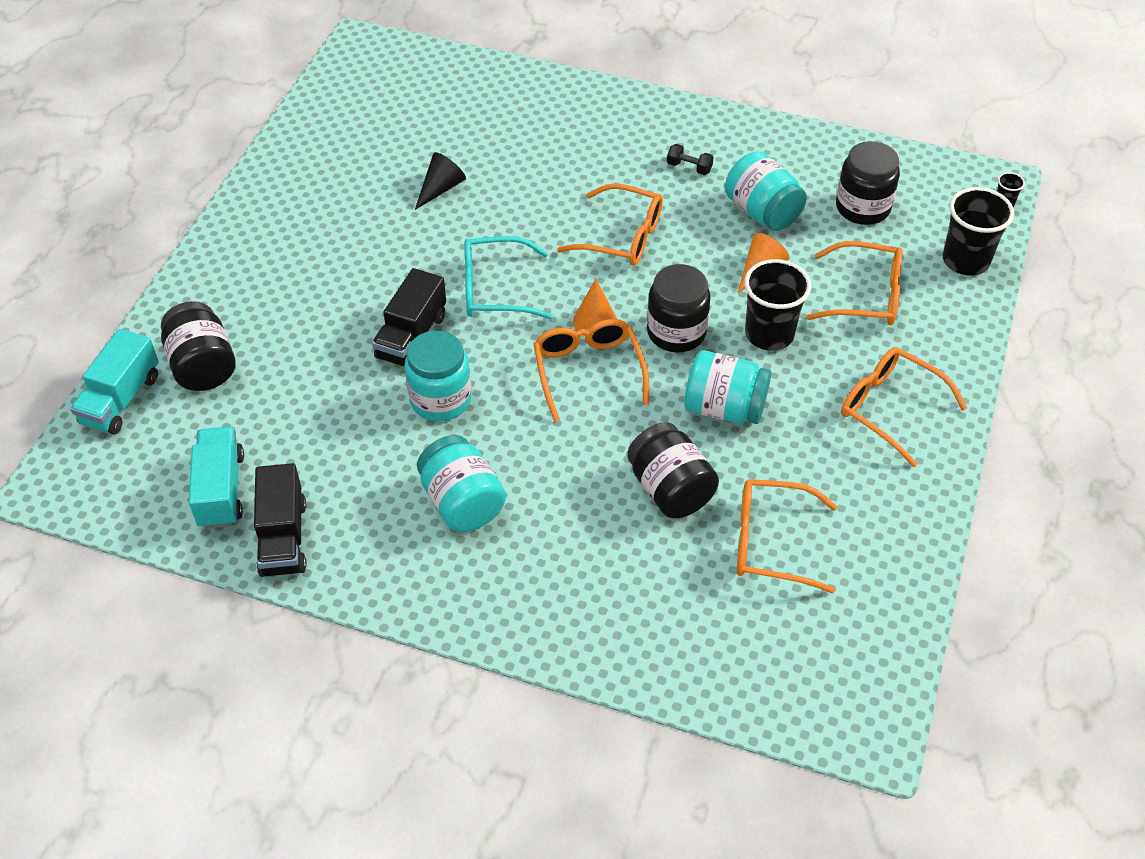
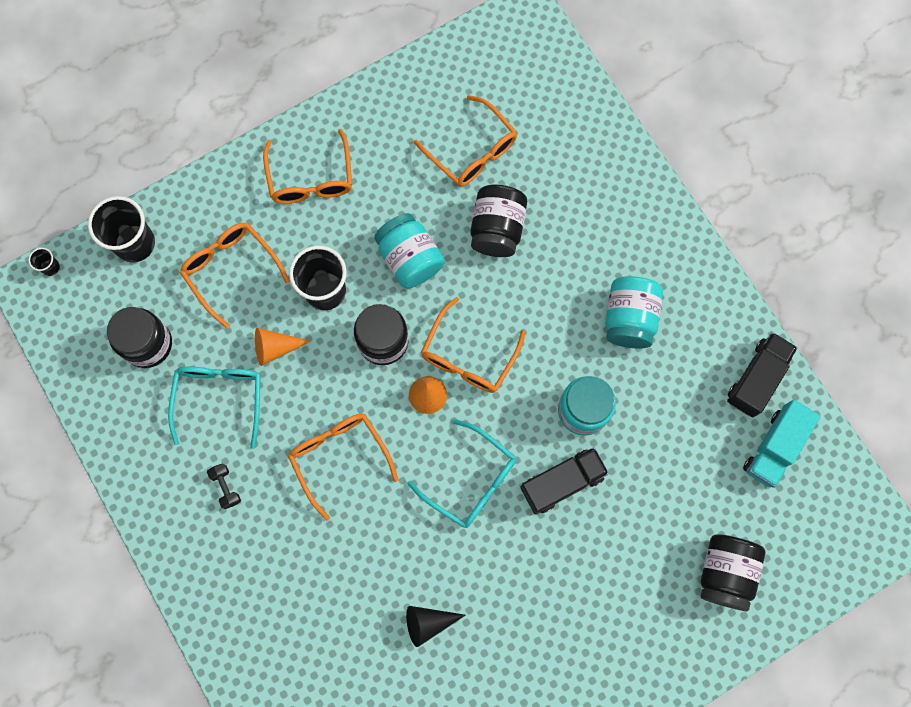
camera: 140 degrees left, 25 degrees up
(121, 399) = (799, 585): turquoise truck -> none
(762, 212) = (219, 398): turquoise jar -> turquoise glasses

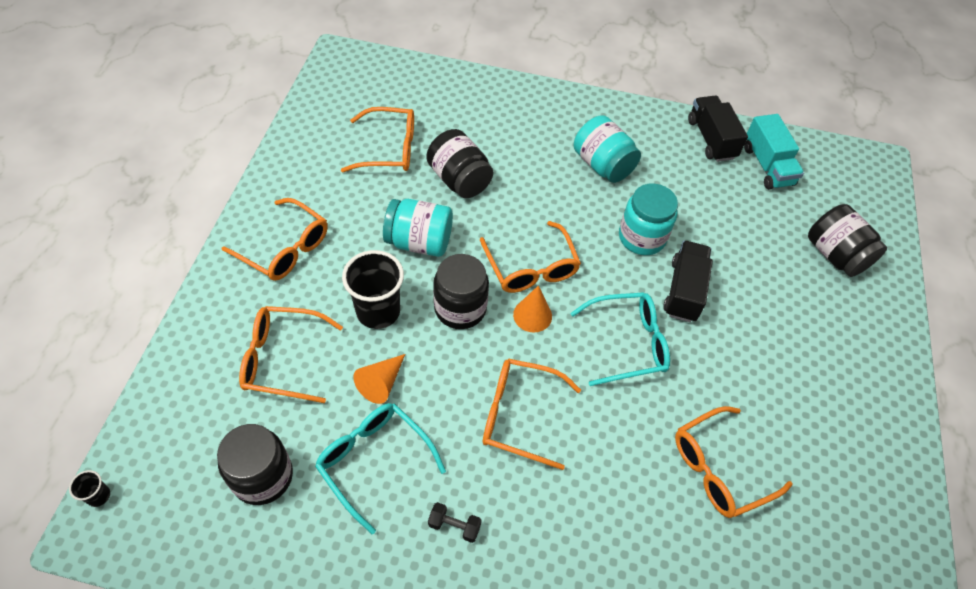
camera: 50 degrees left, 20 degrees down
(135, 243) = (170, 409): black cup -> none
(428, 622) = (719, 469): black cone -> orange glasses

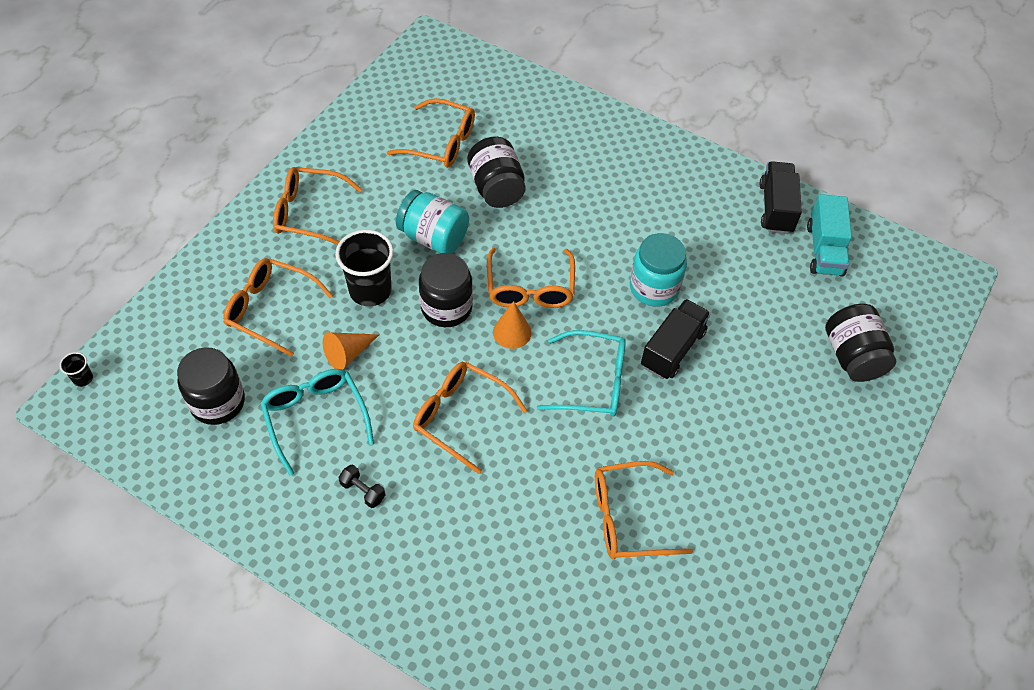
camera: 20 degrees right, 0 degrees up
(285, 248) = (309, 213): orange glasses -> orange glasses turned 135 degrees clockwise
(602, 165) = (647, 207): turquoise jar -> none

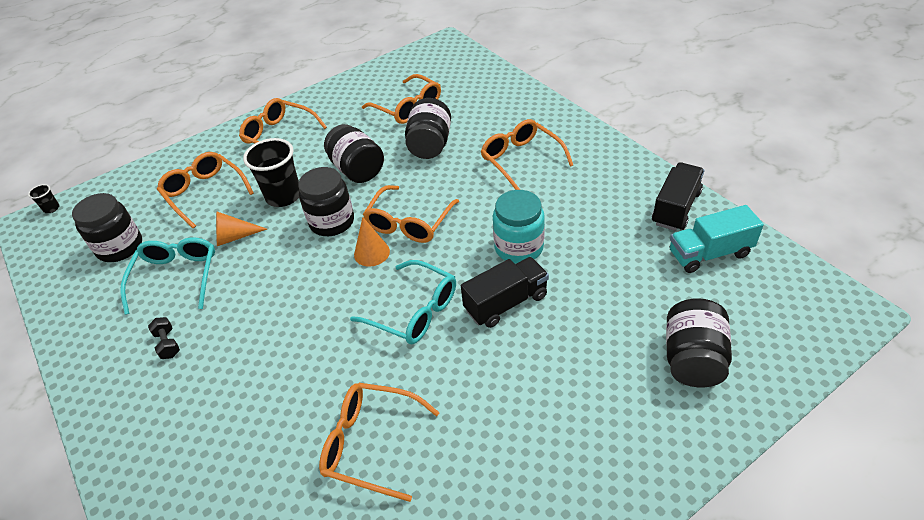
camera: 30 degrees right, 10 degrees down
(433, 237) = (357, 170): turquoise jar -> black jar
(460, 416) = (284, 308): orange glasses -> orange glasses (521, 160)
(824, 250) = (709, 253): turquoise truck -> turquoise truck turned 45 degrees clockwise

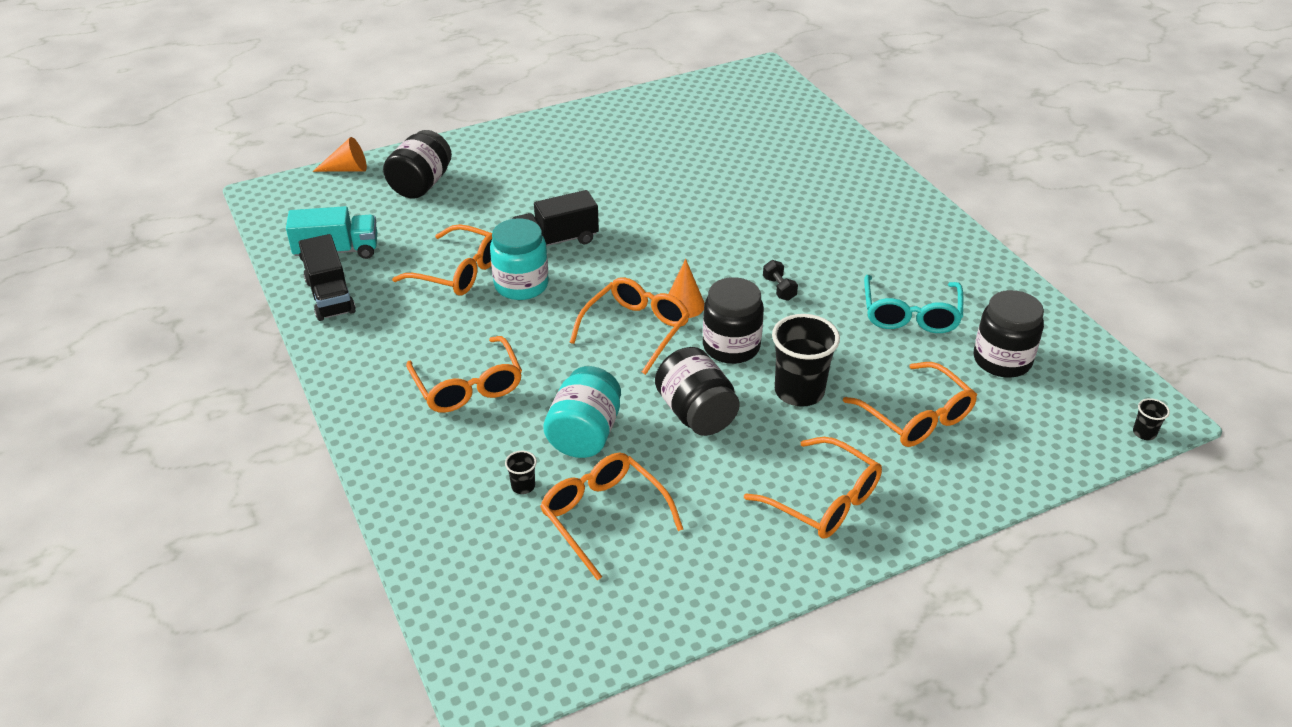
camera: 175 degrees left, 5 degrees down
(168, 344) = (893, 256): black dumbbell -> black dumbbell (779, 288)
(235, 237) = (853, 348): orange cone -> orange cone (347, 169)
(370, 443) = (696, 173): orange glasses -> orange glasses (458, 272)
(414, 311) = (646, 247): turquoise glasses -> none
(430, 145) = (584, 434): black jar -> turquoise jar
(459, 113) = (523, 486): none -> black cup
(675, 208) = (330, 296): black truck -> black truck turned 60 degrees counterclockwise

